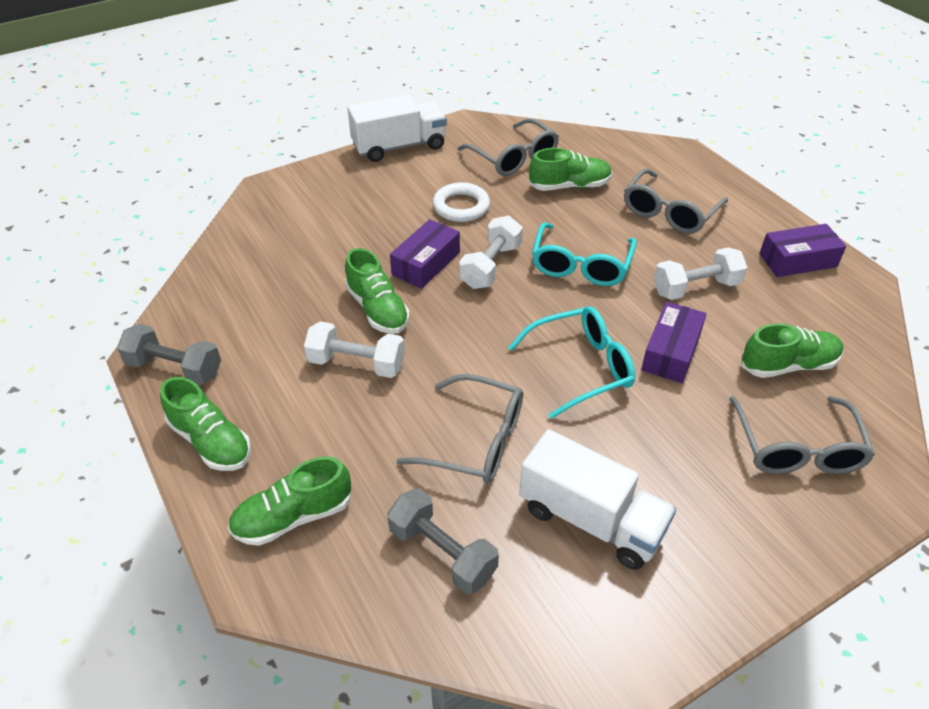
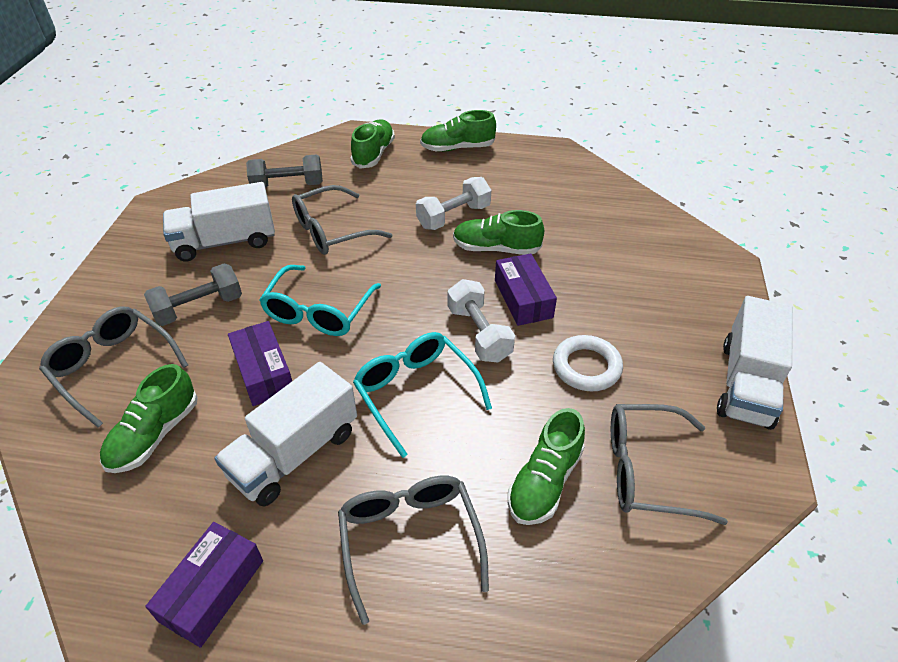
camera: 130 degrees right, 0 degrees up
(175, 368) = (532, 154): grey dumbbell -> grey dumbbell (199, 308)
(695, 288) = (295, 453): white dumbbell -> white truck

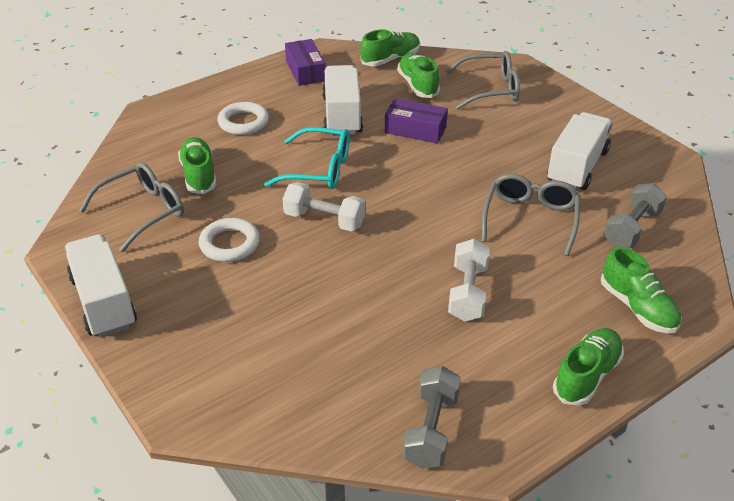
camera: 135 degrees right, 5 degrees down
(199, 308) = (509, 131): grey dumbbell -> grey dumbbell (431, 430)
(318, 312) = (441, 170): turquoise glasses -> none
(410, 540) = (243, 122): grey glasses -> white ring
(496, 248) = (394, 288): green shoe -> green shoe (390, 59)
(523, 298) = (324, 261): purple box -> none

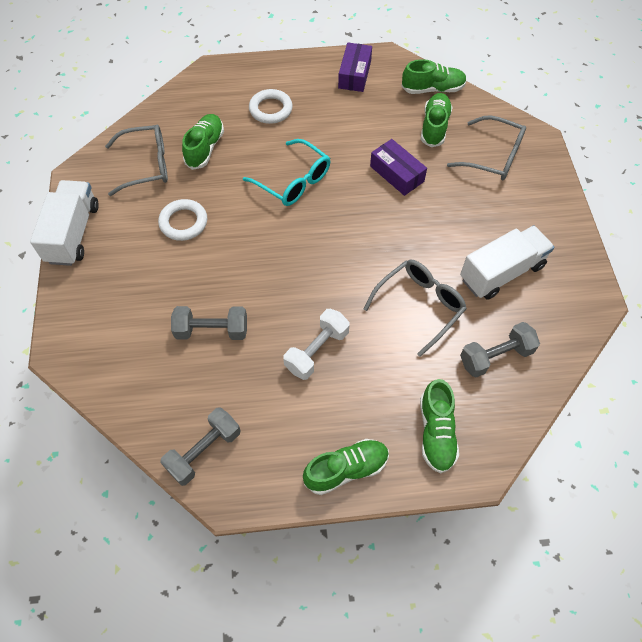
camera: 30 degrees right, 20 degrees up
(324, 220) = (263, 232): white dumbbell -> none
(342, 115) = (349, 134): white truck -> none
(344, 322) = (212, 330): none -> grey dumbbell

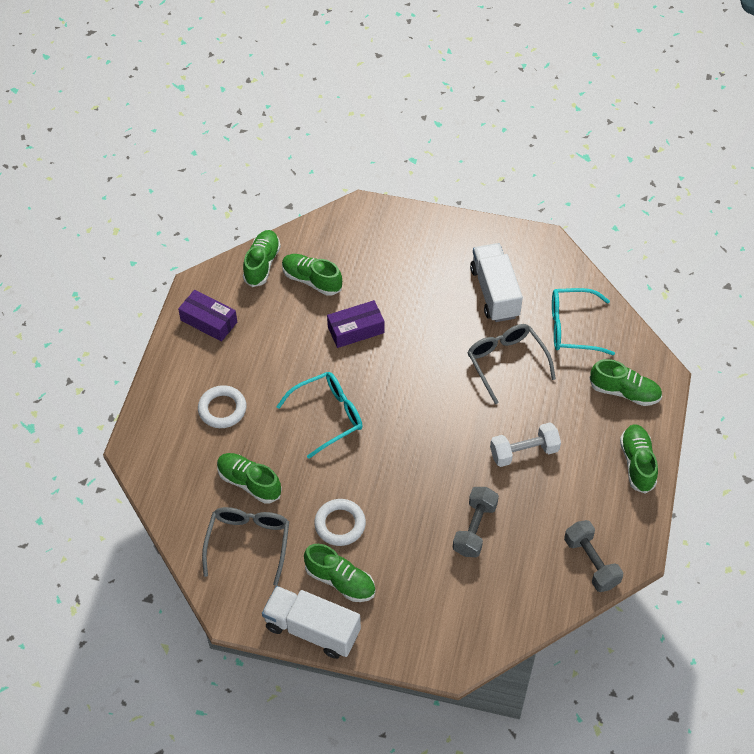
camera: 70 degrees left, 5 degrees down
(126, 239) = (340, 581): none -> green shoe
(317, 351) = (524, 452): white dumbbell -> white dumbbell turned 75 degrees counterclockwise
(493, 157) = (368, 249): grey glasses -> none
(495, 356) = (572, 328): grey dumbbell -> turquoise glasses

